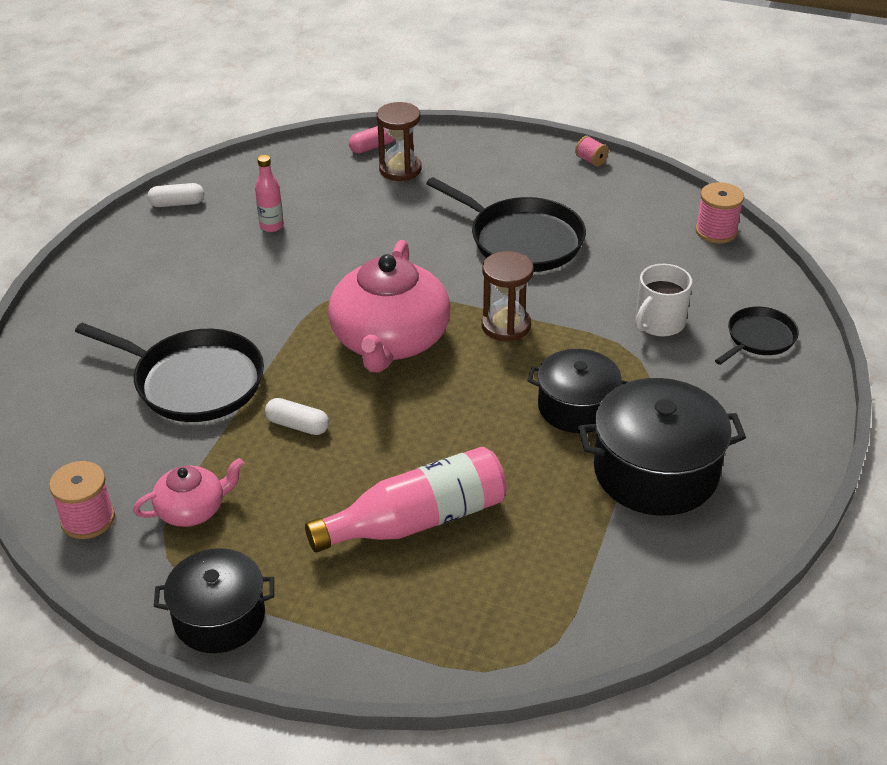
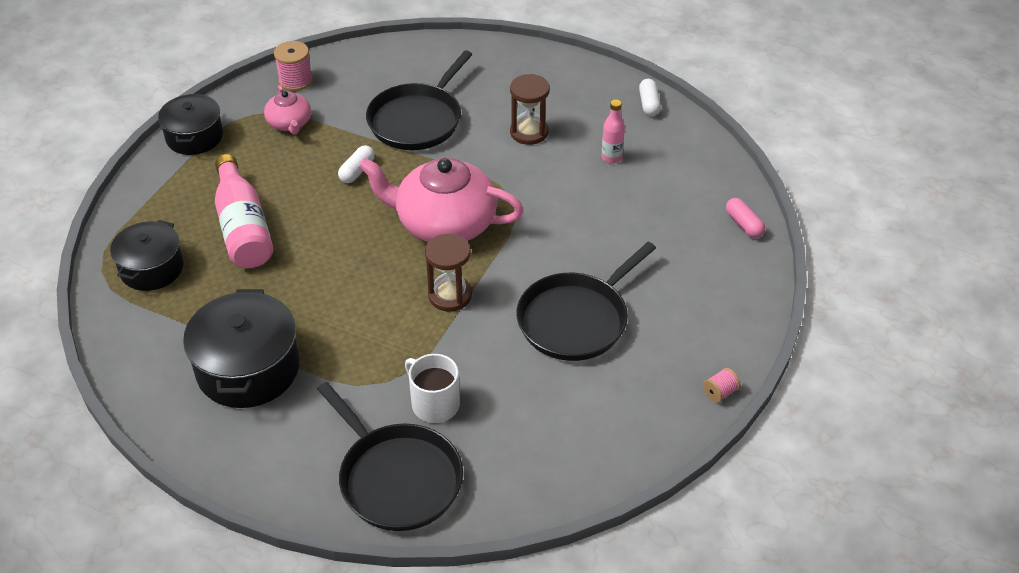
camera: 95 degrees right, 5 degrees up
(400, 169) = (702, 241): brown hourglass -> brown hourglass (529, 132)
(576, 407) = (336, 329): black pot -> black pot (152, 268)
(716, 231) = (578, 481): pink spool -> none
(758, 338) = (397, 478): black pan -> black pan, size x1.79

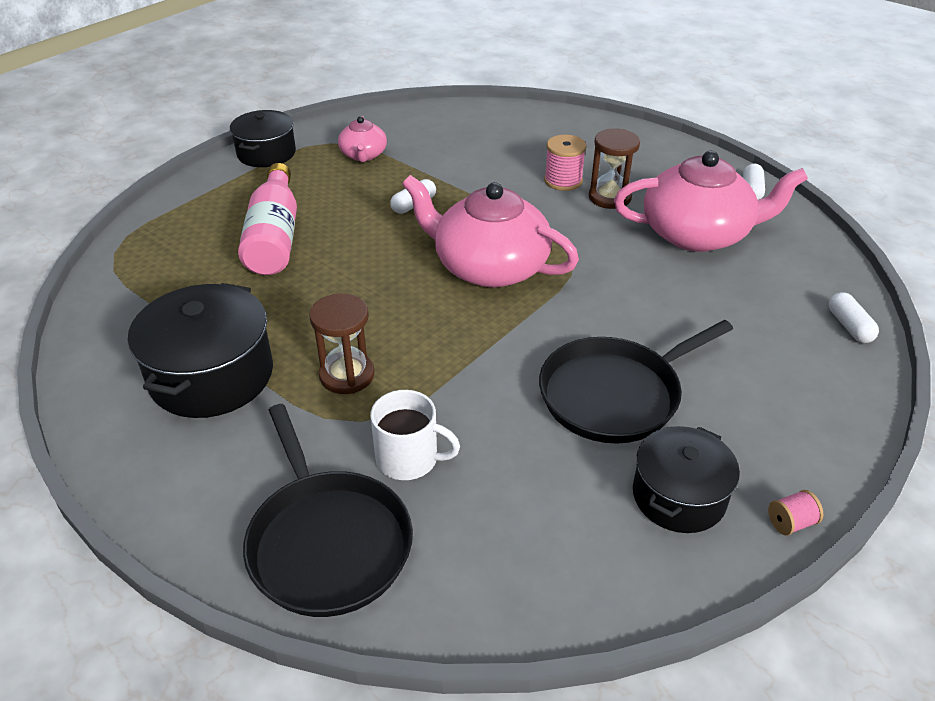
camera: 15 degrees right, 5 degrees down
(152, 268) = (164, 259): black pot -> black pot (679, 496)
(295, 80) = (385, 122): pink spool -> pink spool (563, 181)
(417, 120) = (494, 170): black pan -> none
(434, 404) = (408, 459): white mug -> white mug turned 135 degrees clockwise
(450, 295) = (470, 340): brown hourglass -> brown hourglass (347, 375)
(611, 157) = (697, 234): pink bottle -> pink teapot
(743, 224) = (849, 326): pink capsule -> white capsule

